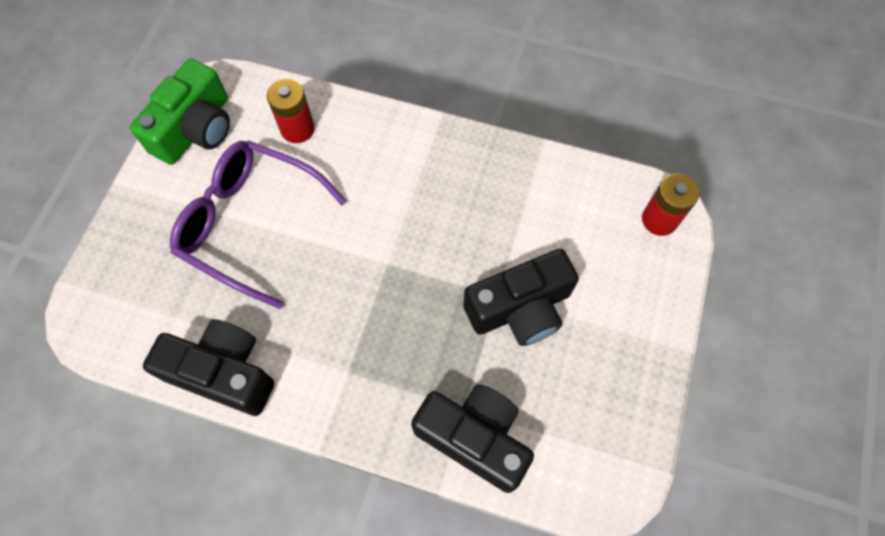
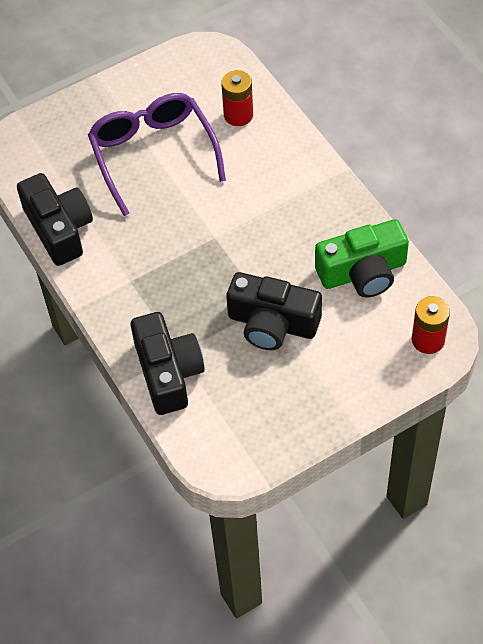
camera: 45 degrees right, 10 degrees down
(196, 129) = (174, 73): green camera -> green camera (363, 272)

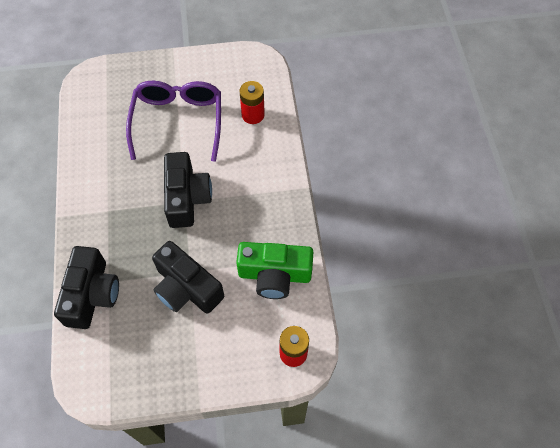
camera: 20 degrees right, 5 degrees up
(59, 229) = (84, 151): black camera -> black camera (187, 198)

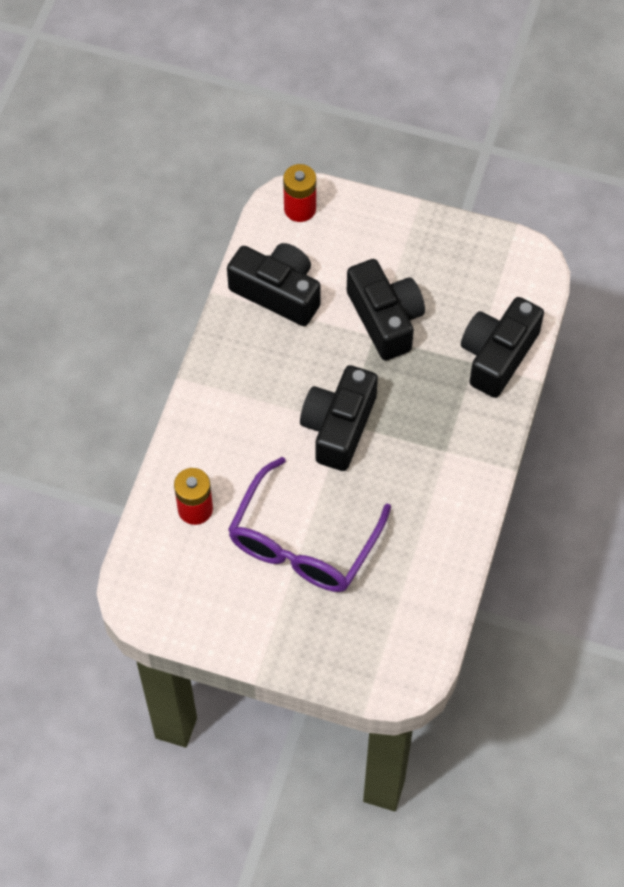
camera: 155 degrees left, 0 degrees up
(274, 275) = (278, 292): green camera -> black camera

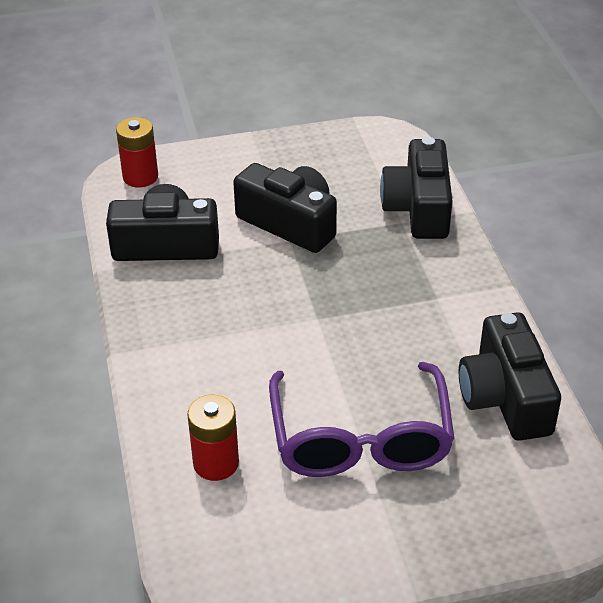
camera: 30 degrees left, 20 degrees down
(338, 426) = (314, 323): black camera -> black camera (505, 397)

